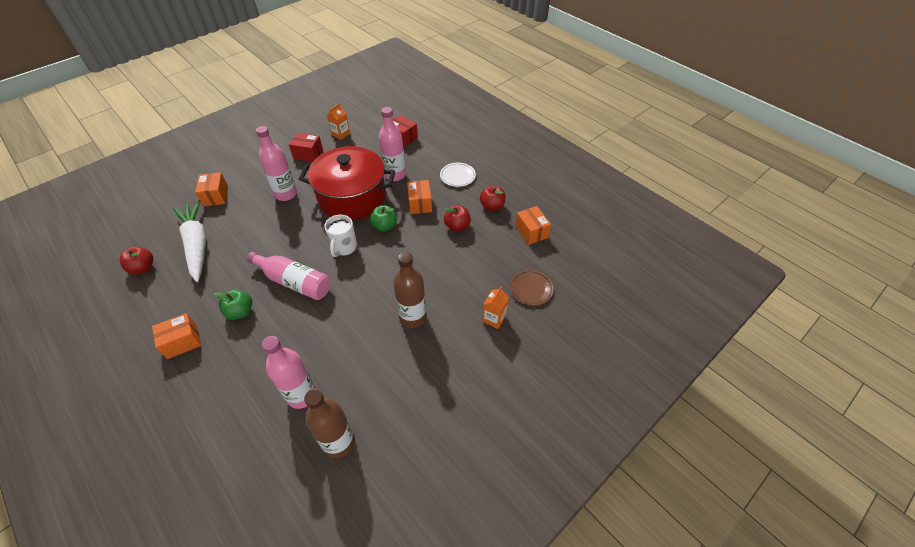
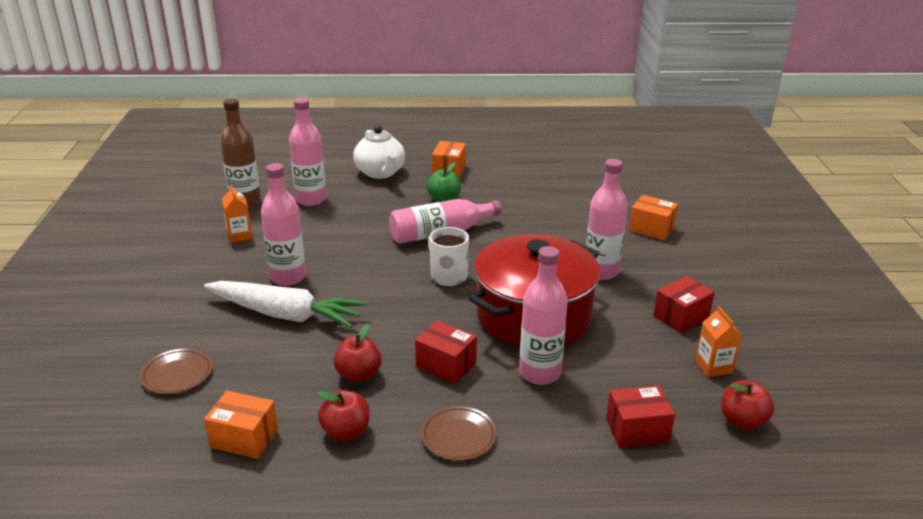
camera: 130 degrees right, 20 degrees down
(143, 268) = (571, 172): red apple -> red apple (742, 421)
(196, 244) = (573, 201): white carrot -> white carrot (286, 314)
(216, 386) = (380, 173): none -> white teapot
(385, 226) = (443, 317): green apple -> none
(413, 317) = (288, 277): brown bottle -> pink bottle
(420, 204) = (446, 365): orange box -> red box
(457, 176) = (458, 436): white plate -> brown plate
(494, 318) = (197, 324): orange carton -> orange carton (239, 236)

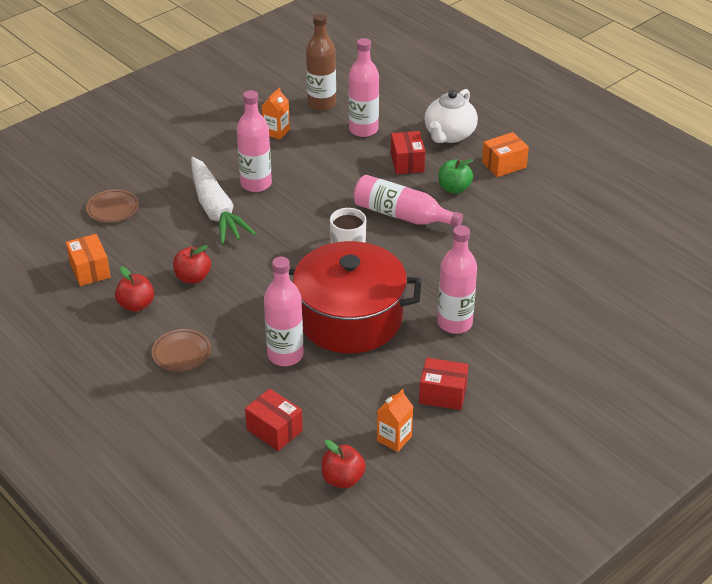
camera: 50 degrees right, 10 degrees up
(446, 365) = (245, 308): red box -> red box (407, 163)
(651, 229) = (563, 320): orange box -> none

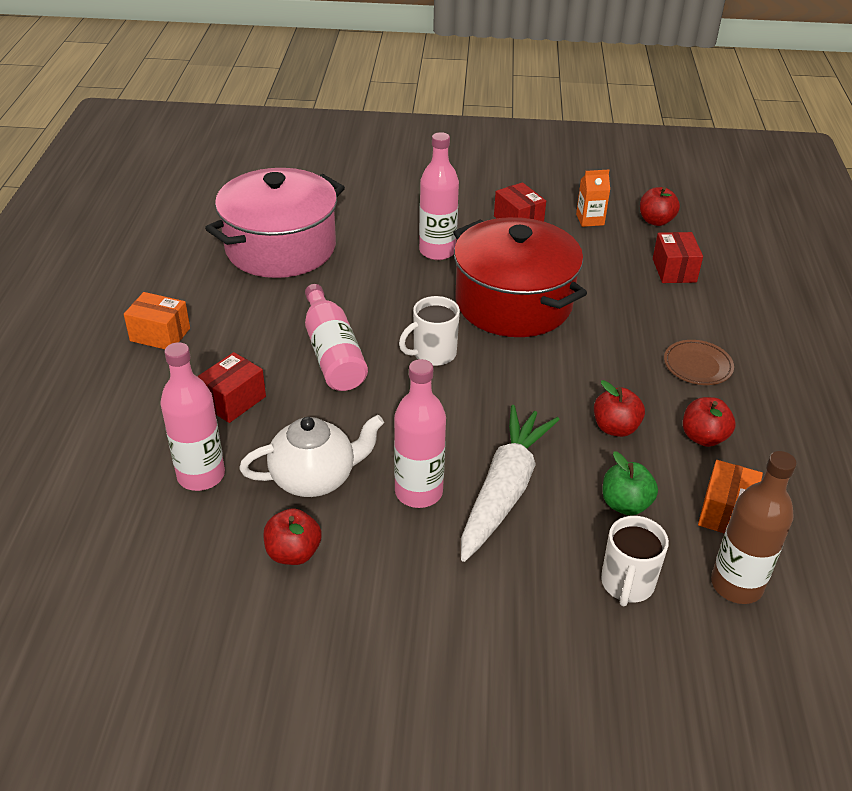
camera: 135 degrees left, 0 degrees up
(113, 209) = (627, 584): brown plate -> white mug
(276, 132) = (293, 553): orange carton -> red apple
(285, 355) = (604, 310): pink bottle -> none
(321, 104) = (177, 555): brown bottle -> brown bottle (736, 585)
(449, 135) = (138, 400): white teapot -> white teapot (315, 478)
(454, 188) = (244, 344): green apple -> green apple (625, 504)
(549, 254) = (280, 248): none -> pink pot

